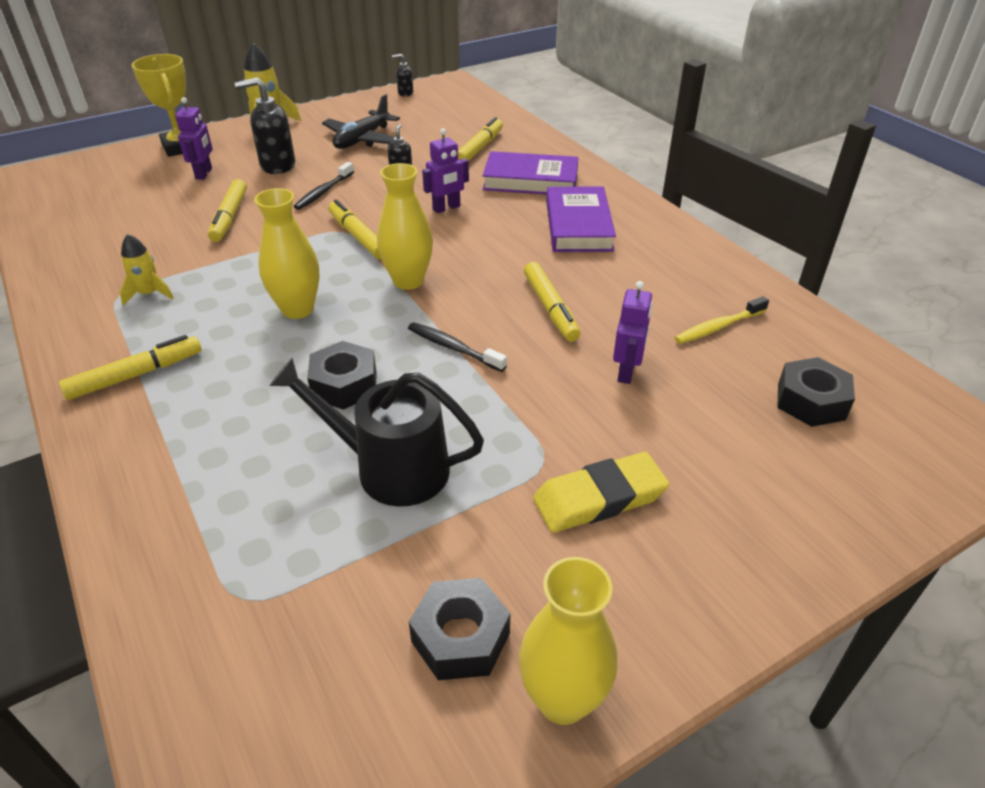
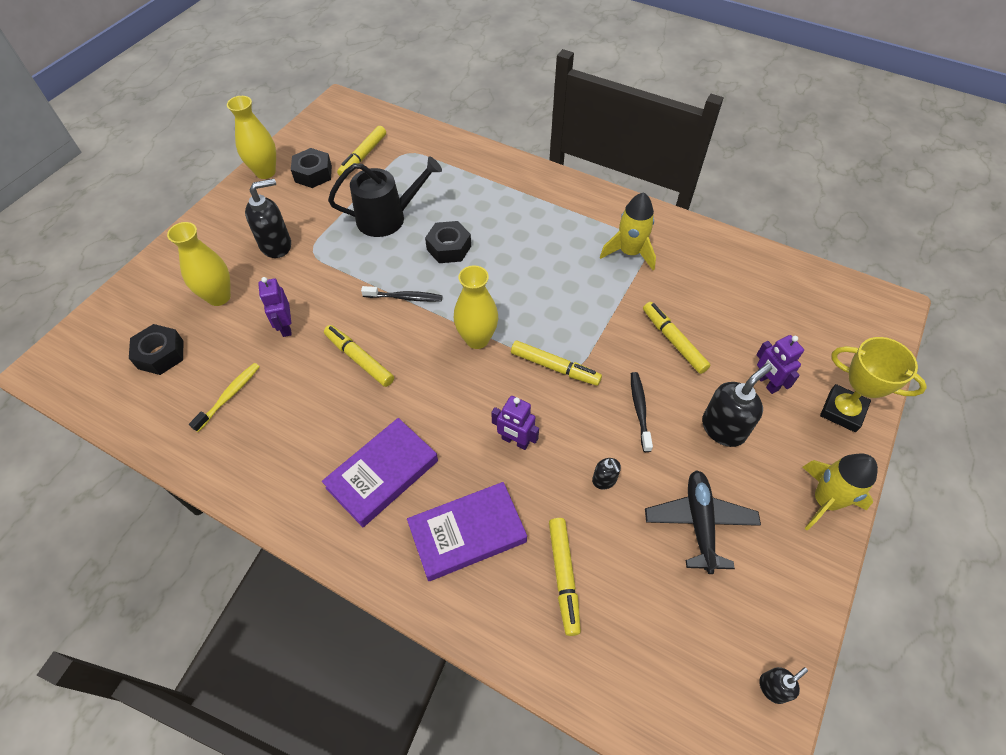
camera: 150 degrees right, 15 degrees up
(136, 375) = (564, 206): yellow marker -> yellow marker (363, 156)
(149, 294) = (629, 252): yellow rocket -> yellow rocket, size x1.59
(297, 309) = (526, 282): yellow vase -> yellow vase (219, 297)
(446, 208) = (515, 441): purple robot -> purple robot turned 90 degrees counterclockwise
(578, 225) = (382, 474): purple book -> purple book turned 75 degrees clockwise
(599, 498) = (276, 245): yellow eraser -> black soap dispenser

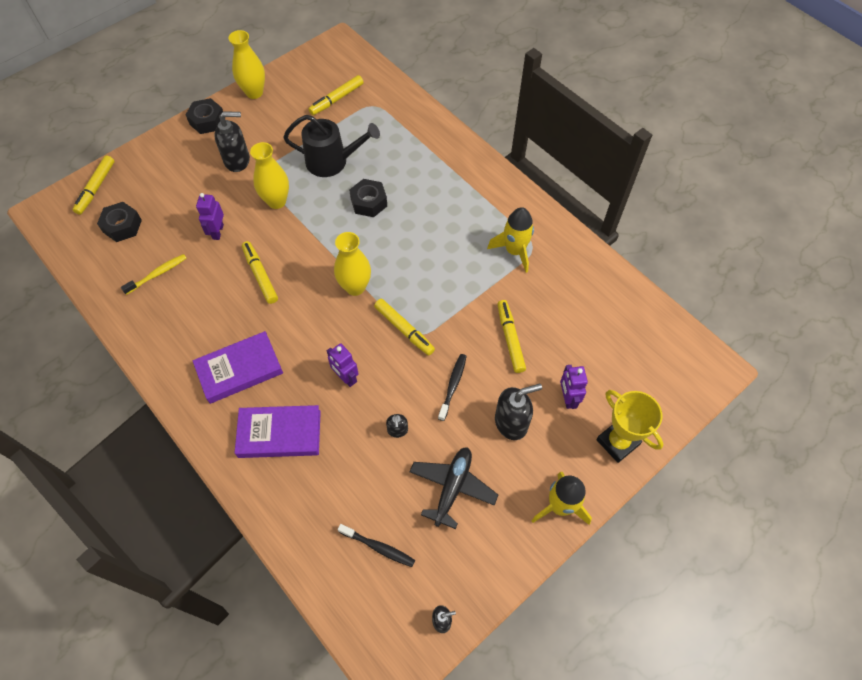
camera: 20 degrees right, 5 degrees up
(219, 297) = (179, 192): yellow vase -> yellow vase (276, 201)
(313, 174) = (290, 104): black nut -> black nut (207, 121)
(405, 297) = (315, 235): black toothbrush -> black toothbrush (378, 547)
(564, 576) = (333, 489): yellow marker -> yellow marker (96, 188)

